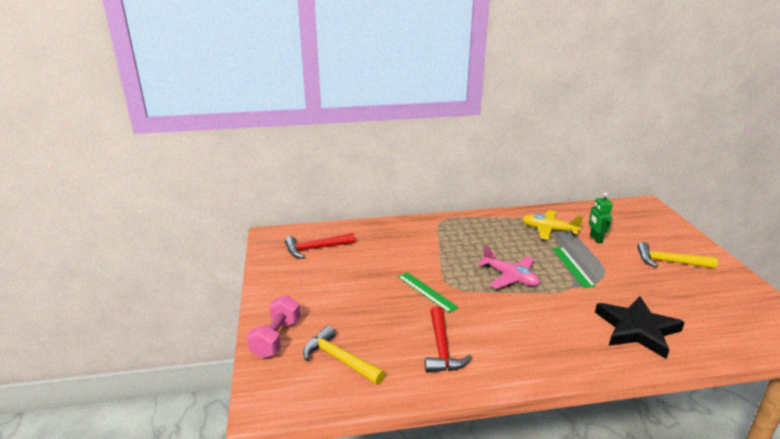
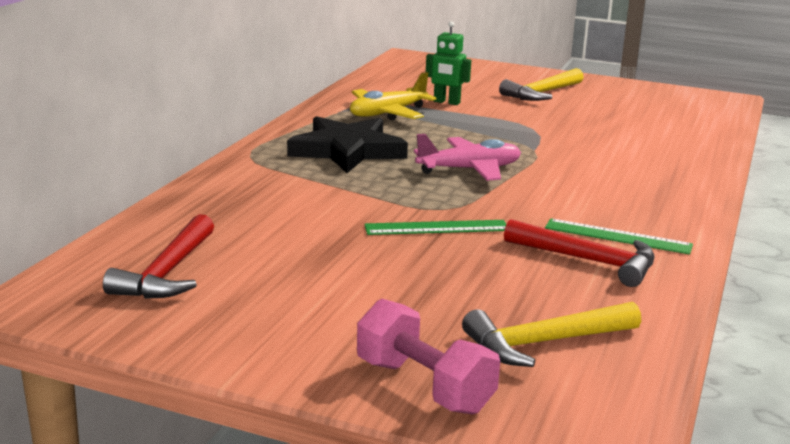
camera: 60 degrees left, 5 degrees down
(572, 266) = (490, 133): green ruler -> green ruler (617, 236)
(637, 329) = (652, 151): black star -> black star (347, 150)

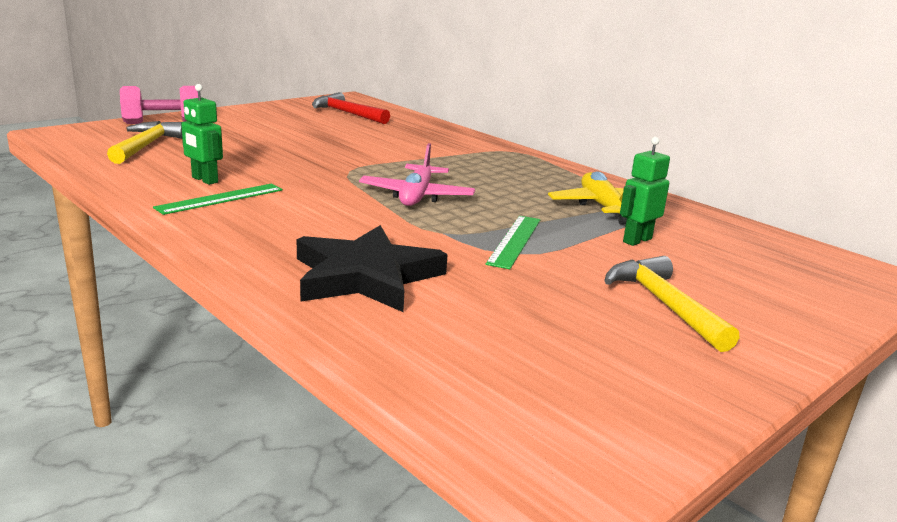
camera: 115 degrees right, 0 degrees up
(347, 150) = (502, 174): black star -> black star (365, 276)
(436, 228) = (320, 162): green ruler -> green ruler (515, 241)
(589, 261) = (204, 180): red hammer -> green robot

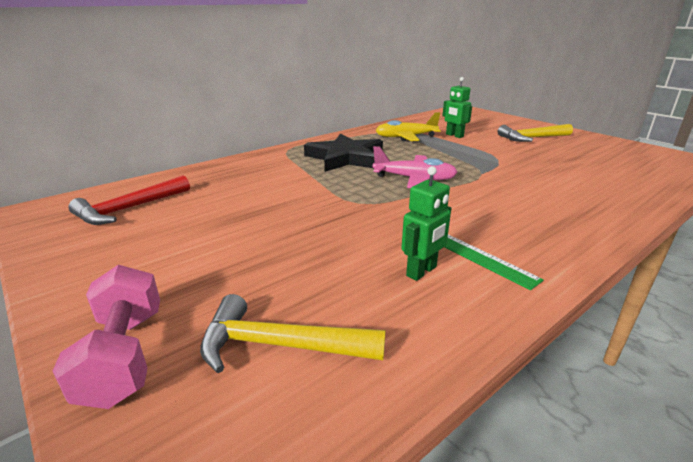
camera: 85 degrees left, 5 degrees up
(365, 276) = (576, 192): black star -> black star (345, 158)
(515, 241) = (479, 157): green ruler -> none

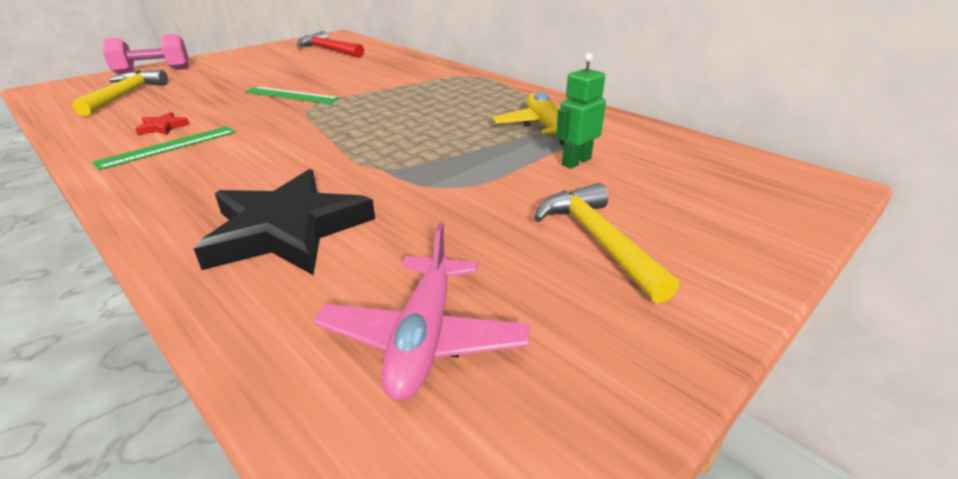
camera: 85 degrees right, 5 degrees up
(321, 213) = (291, 95): none -> green ruler
(345, 158) = (443, 98): black star -> black star (287, 230)
(414, 179) = (366, 129): pink plane -> pink plane (423, 338)
(422, 271) = (162, 127): green robot -> red star

